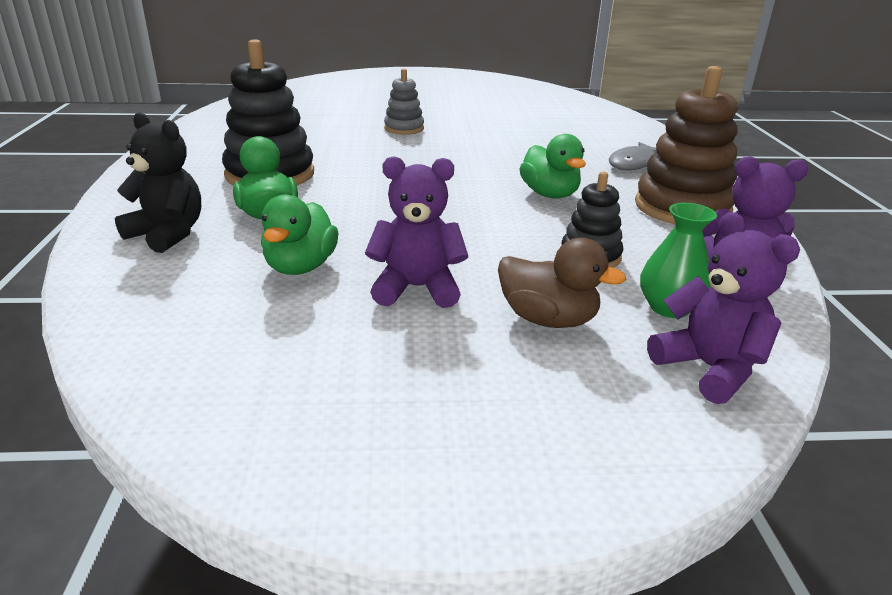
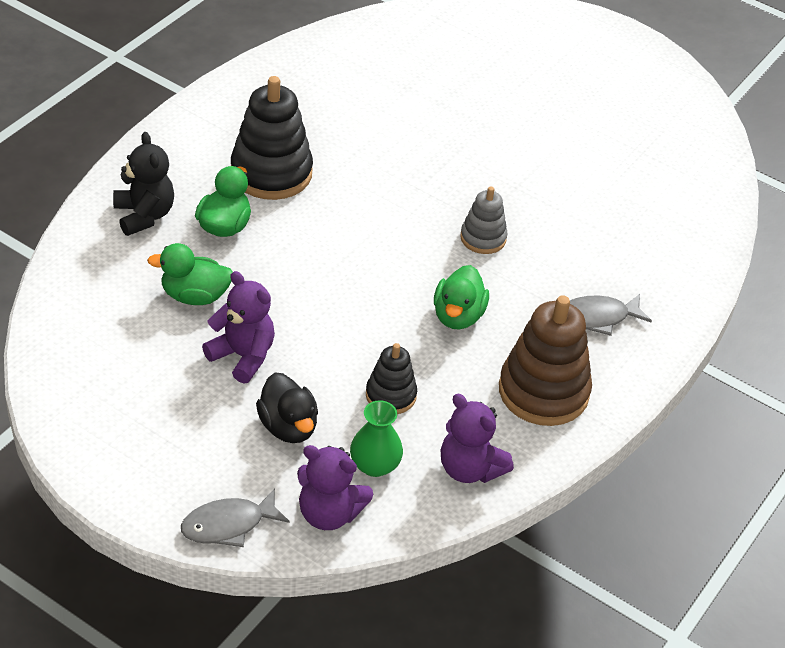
camera: 35 degrees right, 15 degrees up
(301, 267) = (194, 296): green duck -> green duck turned 45 degrees clockwise
(404, 128) = (456, 152): grey stacking toy -> grey stacking toy (483, 238)
(548, 319) = (288, 427): brown duck -> black duck
(644, 446) = (228, 525): none -> grey fish
(709, 368) = (329, 513): purple teddy bear -> purple teddy bear turned 105 degrees clockwise

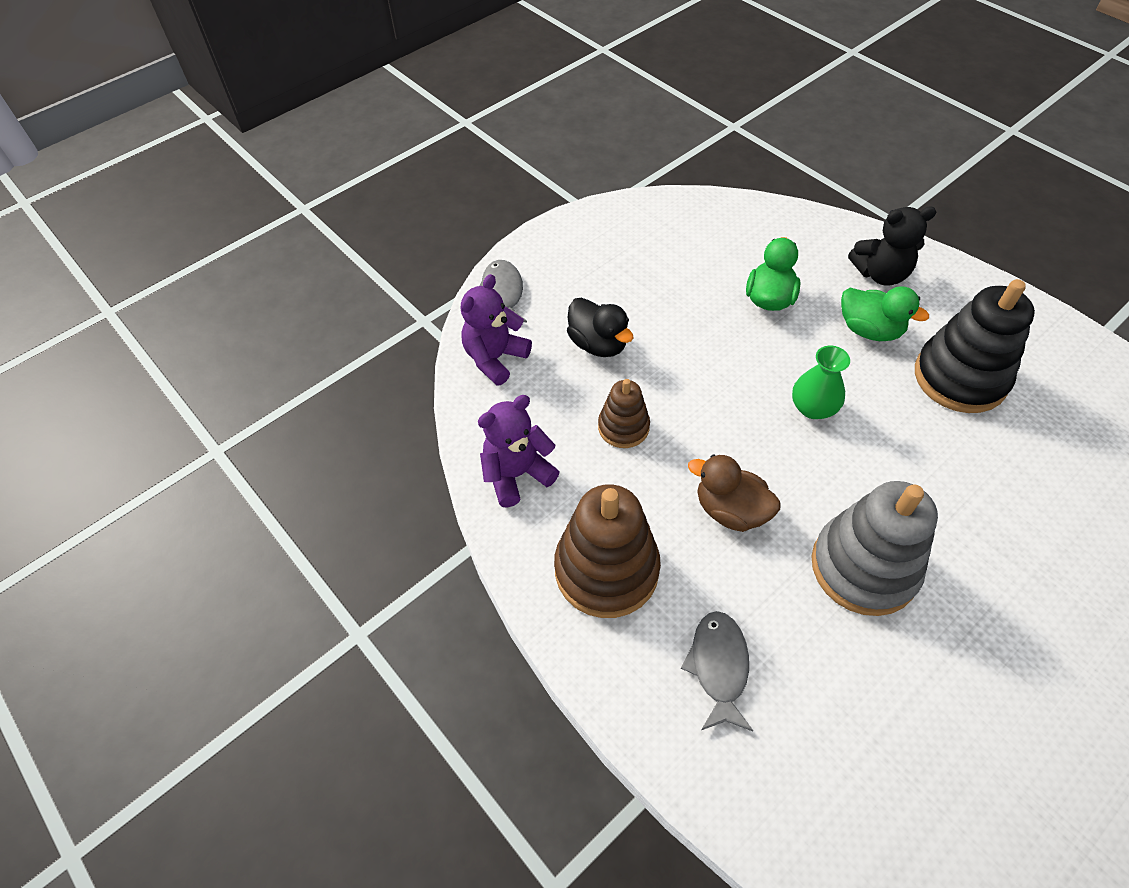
camera: 110 degrees right, 10 degrees up
(242, 356) = (689, 323): purple teddy bear -> none
(288, 427) = (598, 344): black duck -> black duck turned 120 degrees counterclockwise
(374, 465) = (540, 399): green vase -> green vase (813, 408)
(391, 395) = (623, 427): black stacking toy -> brown stacking toy
(458, 316) = (730, 510): green duck -> brown duck
(483, 238) = (864, 567): grey stacking toy -> grey stacking toy, size x1.81

